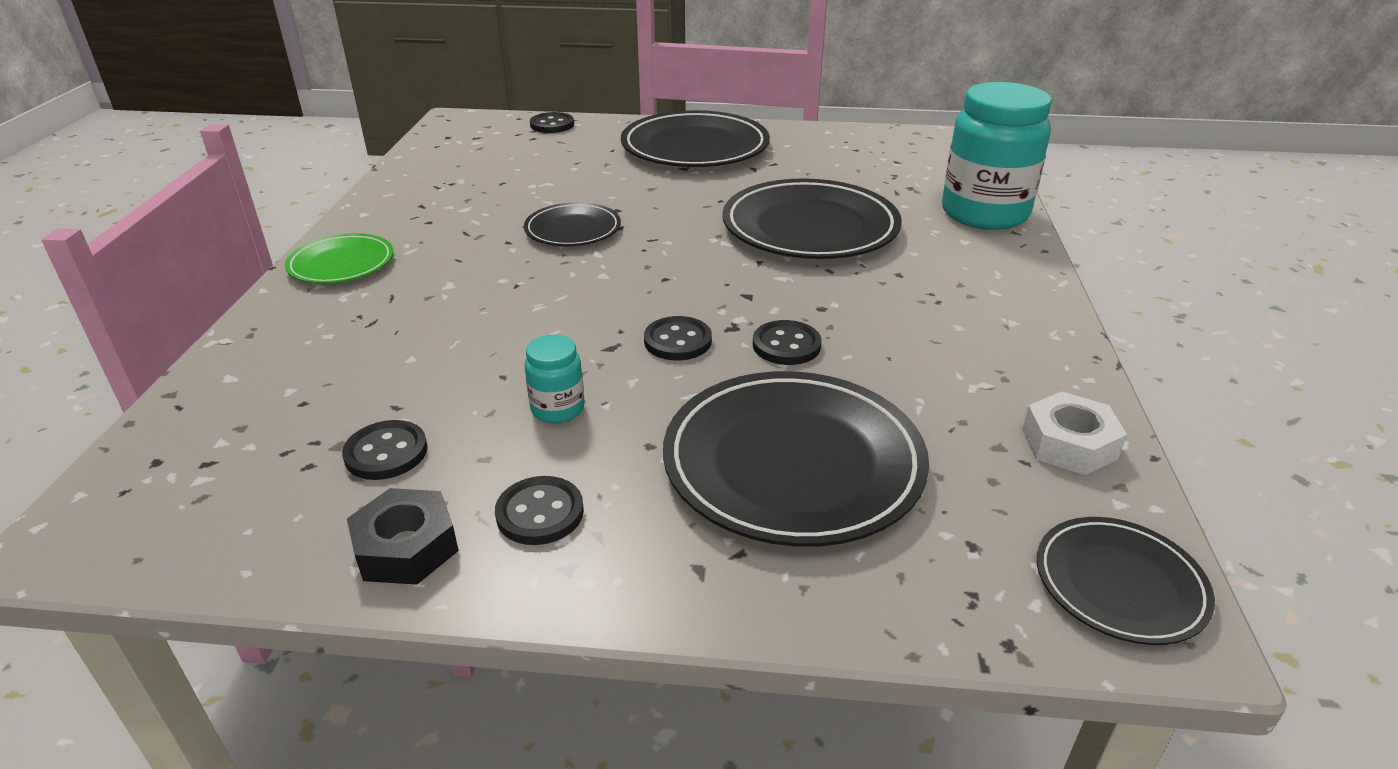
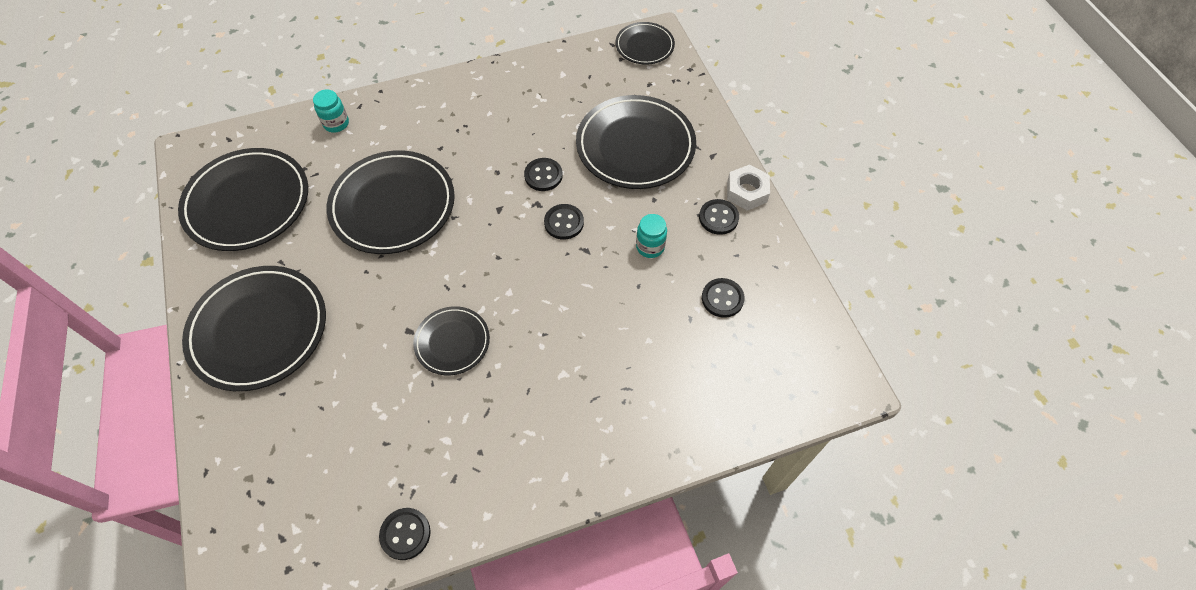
camera: 115 degrees left, 25 degrees up
(341, 264) = (570, 465): green plate -> none
(406, 547) = (765, 252): black nut -> none
(552, 125) = (227, 483): black button -> black button (405, 534)
(872, 157) = (247, 203): none -> black plate
(984, 213) = (336, 123): turquoise jar -> turquoise jar, size x0.44
(1069, 444) = (569, 65): white nut -> white nut (746, 192)

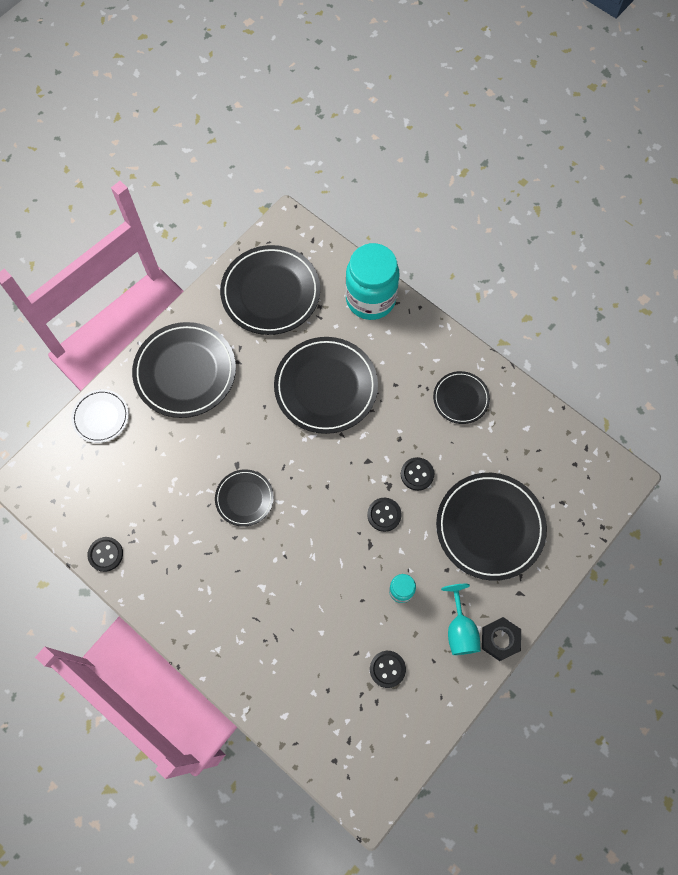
camera: 60 degrees right, 10 degrees up
(230, 453) = (101, 417): none -> white plate
(336, 123) = (370, 299): turquoise jar -> turquoise jar, size x2.27
(644, 46) = (602, 475): black plate -> black plate (460, 399)
(718, 218) = (460, 629): black button -> turquoise goblet
(746, 192) = (500, 639): white nut -> black nut

